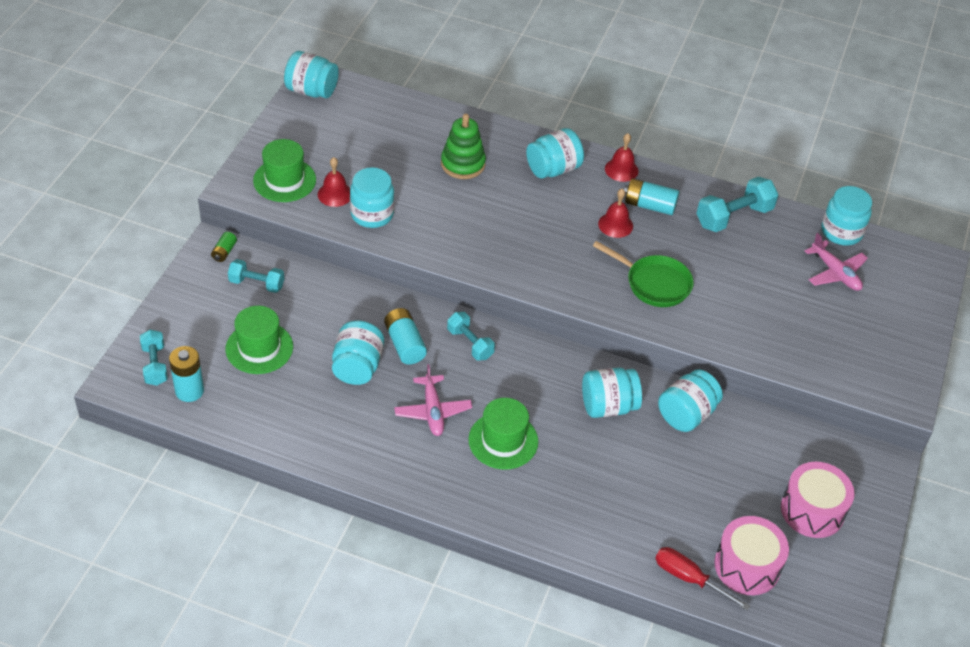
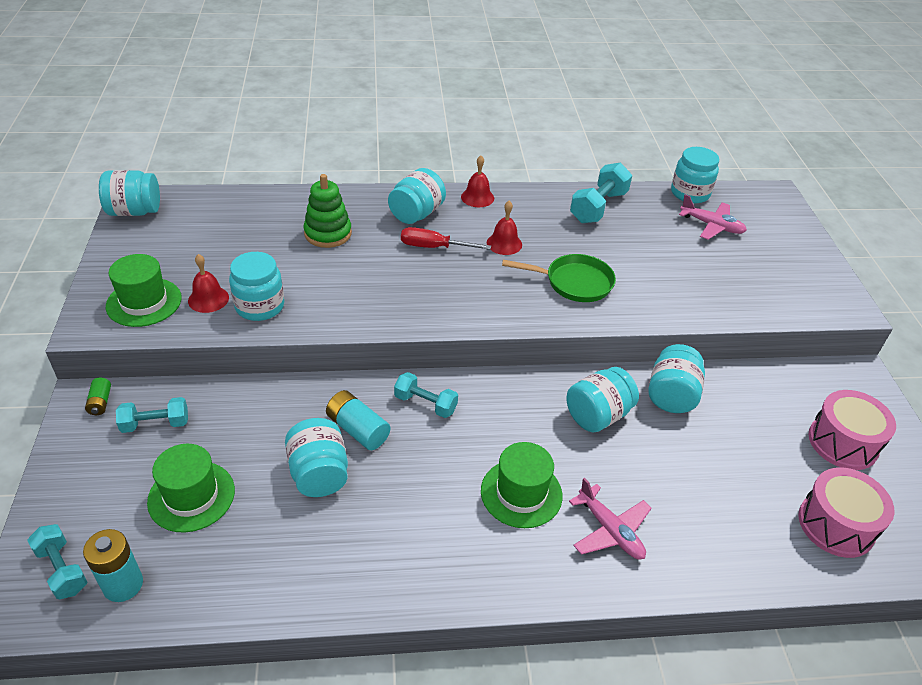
camera: 25 degrees left, 5 degrees down
(432, 411) = (429, 491): pink plane -> pink plane (610, 530)
(649, 205) = (522, 219): turquoise battery -> none
(689, 578) = (798, 564): red screwdriver -> red screwdriver (433, 247)

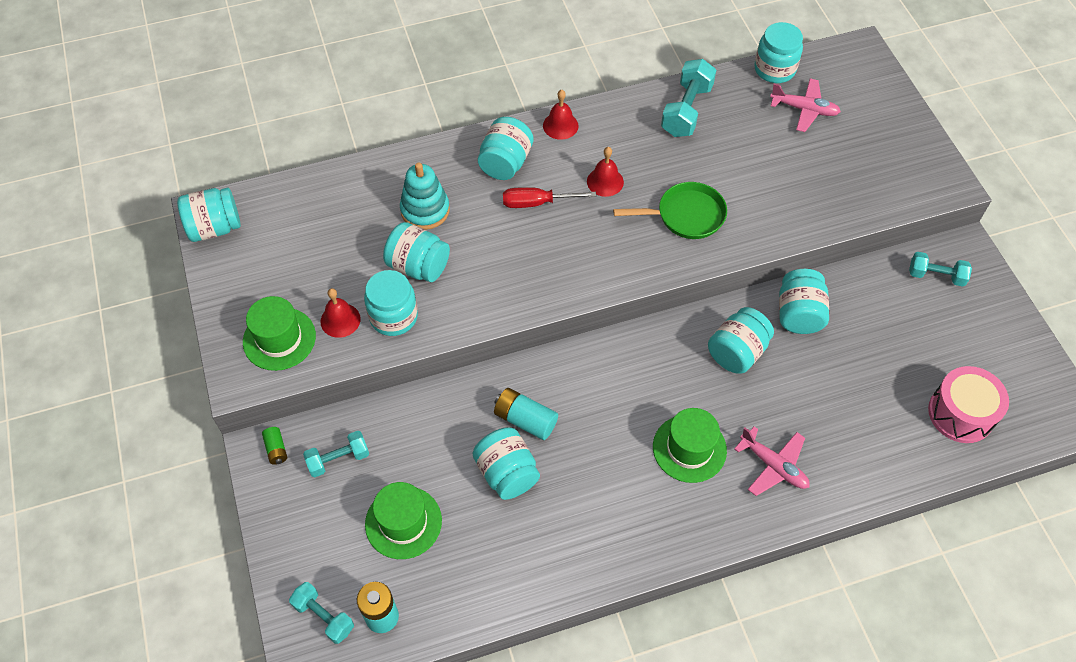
camera: 10 degrees left, 15 degrees up
(302, 273) = (418, 266): none -> turquoise jar
(328, 233) = (425, 210): green stacking toy -> turquoise stacking toy
(425, 404) = (578, 377): turquoise dumbbell -> turquoise dumbbell (936, 276)
(843, 442) = (958, 328): pink drum -> none

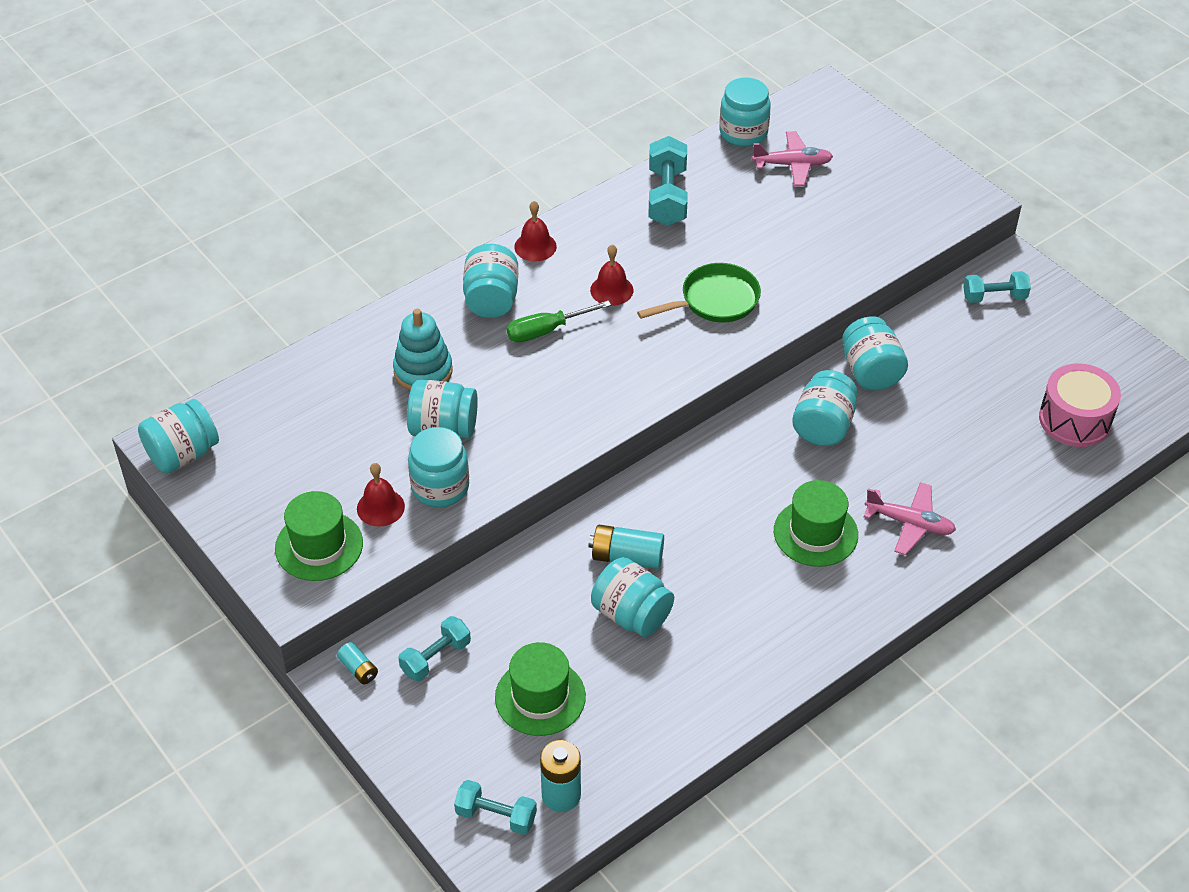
camera: 20 degrees left, 10 degrees down
(276, 449) = (358, 669): green battery -> turquoise battery
(537, 203) = (546, 331): red screwdriver -> green screwdriver

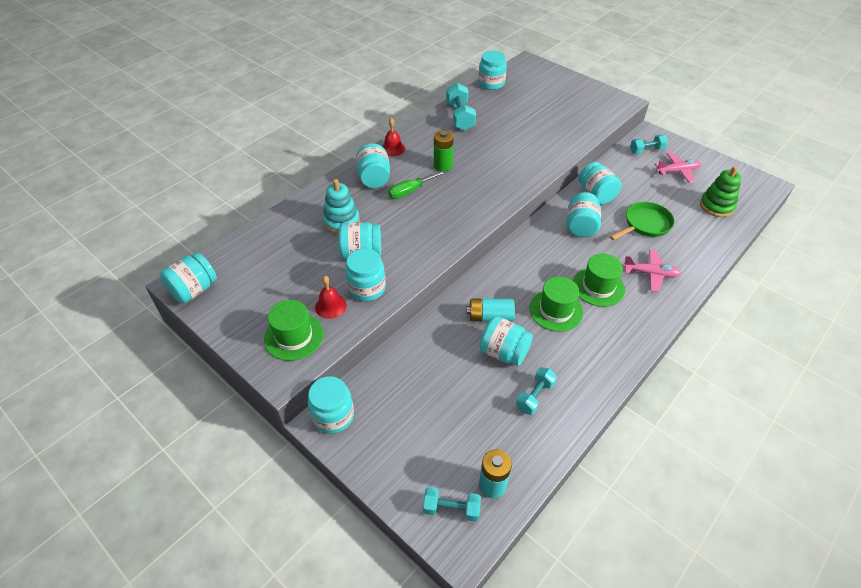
camera: 10 degrees left, 0 degrees up
(358, 669) = (333, 416): turquoise battery -> turquoise jar
(436, 658) = (384, 400): turquoise dumbbell -> turquoise dumbbell (535, 396)
(540, 697) = (460, 416): green hat -> green hat (556, 310)
(611, 290) = (443, 166): red bell -> green battery
(715, 301) = (503, 165): green pan -> green pan (645, 224)
(792, 165) = (522, 95): pink plane -> pink plane (677, 171)
(1075, 420) = (716, 206): pink drum -> green stacking toy

